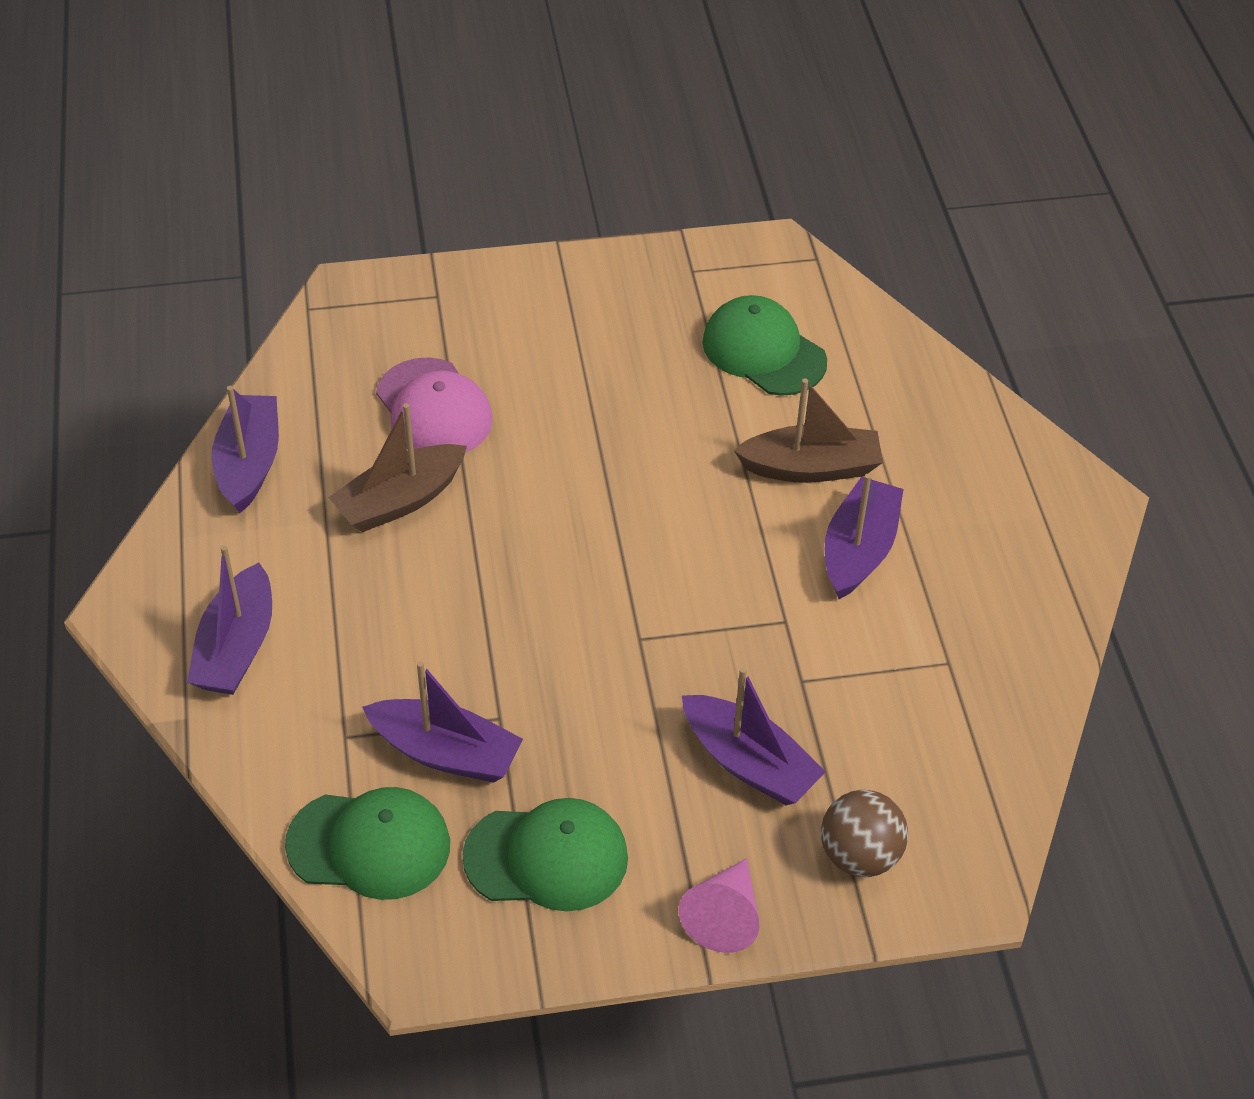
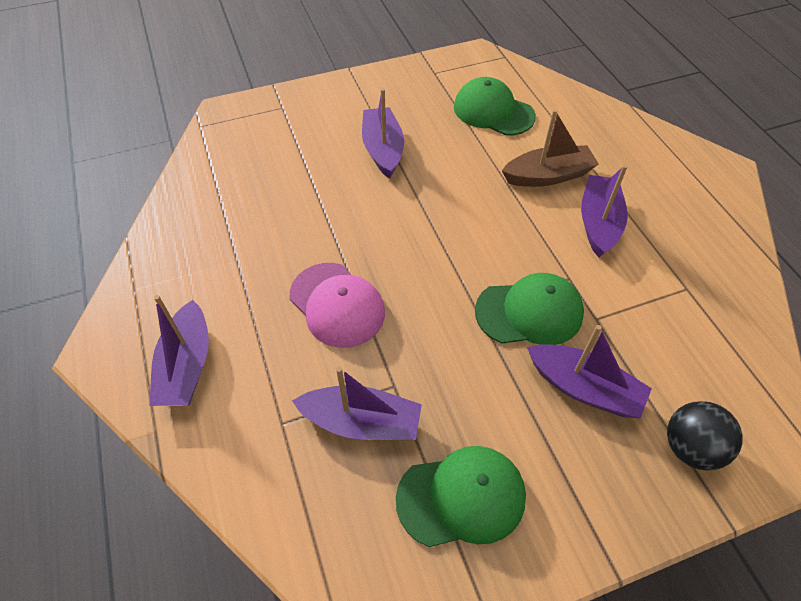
camera: 10 degrees left, 5 degrees up
(249, 463) = (176, 230): purple boat -> purple boat (383, 150)
(369, 845) = (320, 515): green cap -> green cap (529, 312)
(400, 500) = (286, 238): brown boat -> none
(434, 409) = (295, 175): pink cap -> pink cap (337, 304)
(724, 916) = (612, 521): pink cone -> none
(859, 855) = (690, 447): brown ball -> black ball

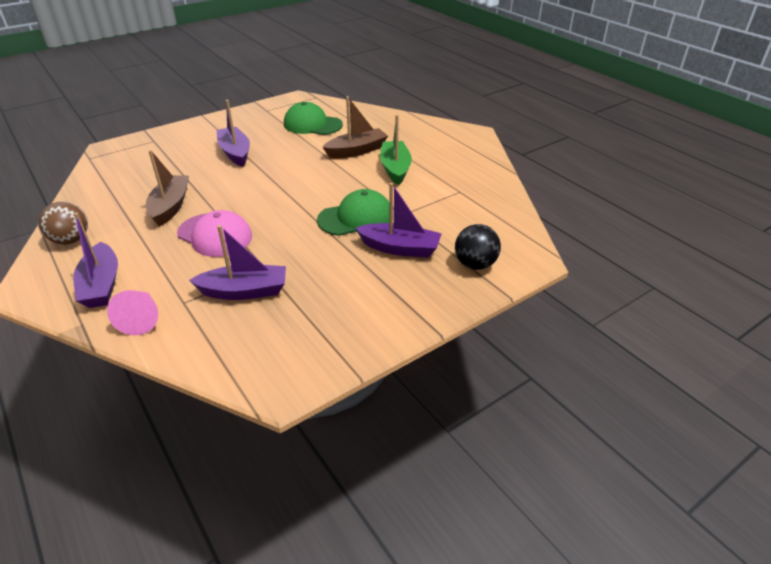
camera: 15 degrees left, 15 degrees down
(161, 274) = (71, 240): none -> brown ball
(227, 441) = (141, 319): none -> pink cone
(288, 237) = (170, 206): none -> brown boat
(461, 497) = (324, 315): green cap -> none
(598, 223) = (395, 169): purple boat -> green boat

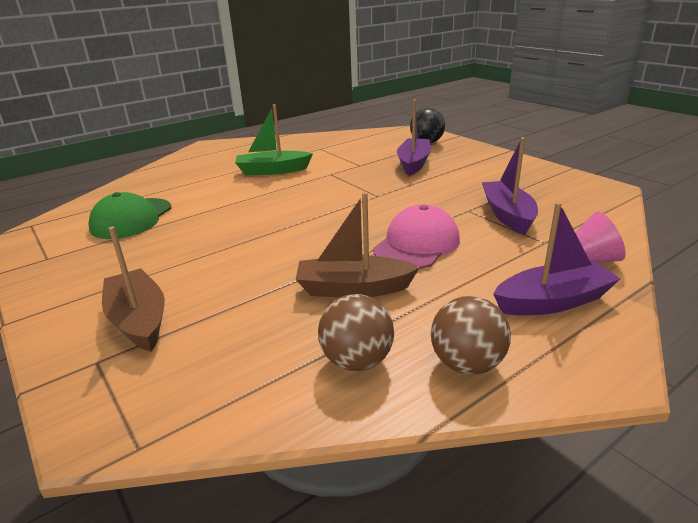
camera: 90 degrees left, 10 degrees down
(101, 206) = (357, 361): none -> brown ball
(235, 153) = (195, 263): purple boat -> none
(356, 151) = (224, 189): brown boat -> brown boat (139, 320)
(356, 218) = (368, 181): green cap -> none

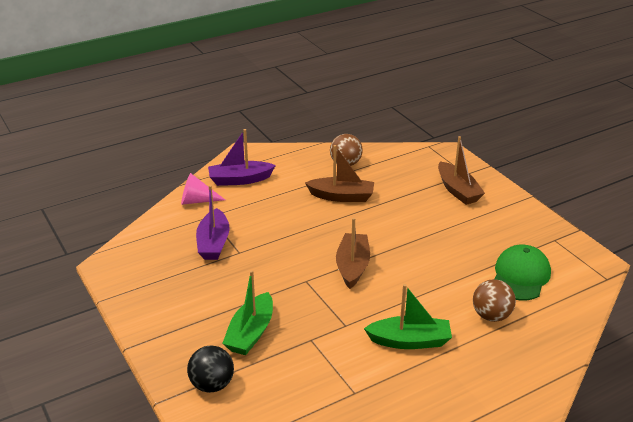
camera: 175 degrees left, 5 degrees up
(327, 210) = (352, 266): none -> brown boat
(413, 163) = (251, 333): purple boat -> green boat
(417, 244) = (293, 223): pink cap -> none
(467, 364) = (299, 159): brown ball -> brown ball (491, 316)

